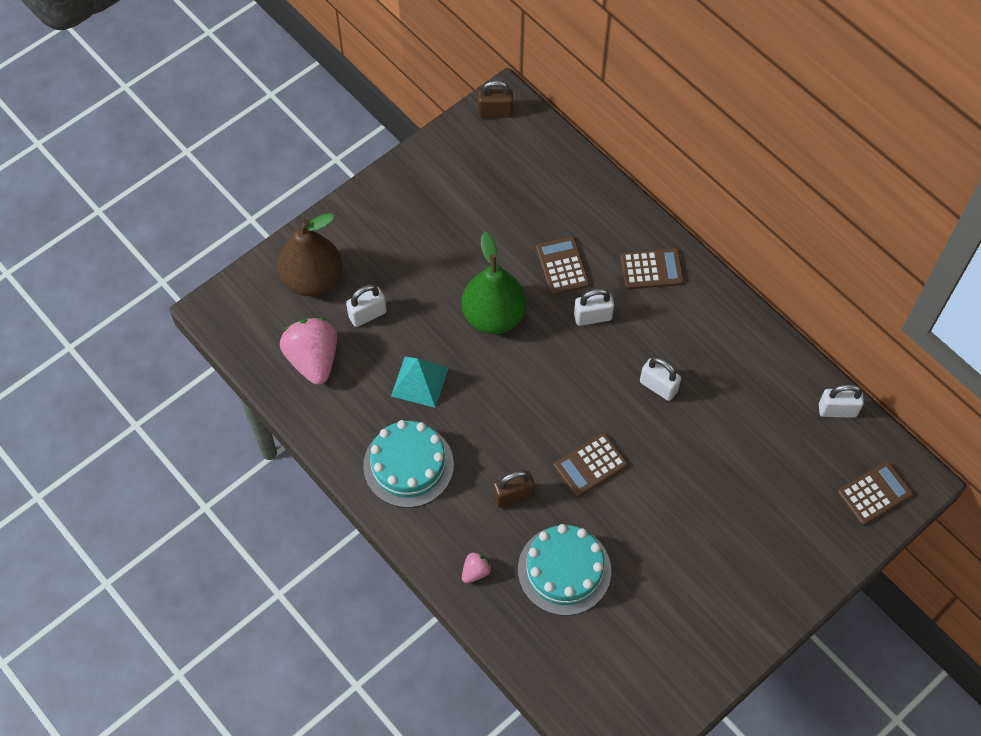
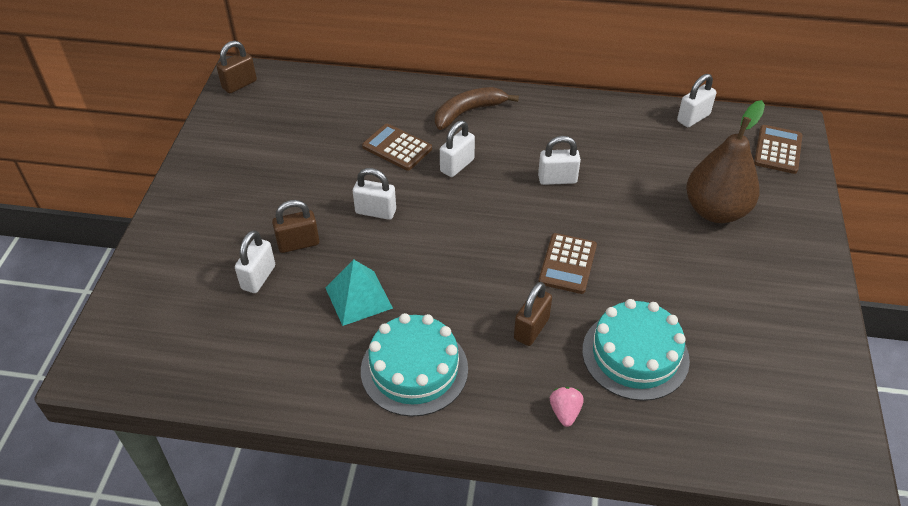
camera: 40 degrees left, 15 degrees down
(312, 279) = (177, 282): brown pear -> brown pear (715, 211)
(313, 359) = (237, 345): pink strawberry -> none
(416, 305) = (298, 244): none -> brown padlock
(494, 316) = (375, 212): green pear -> white padlock
(651, 269) = (468, 112): brown calculator -> brown banana

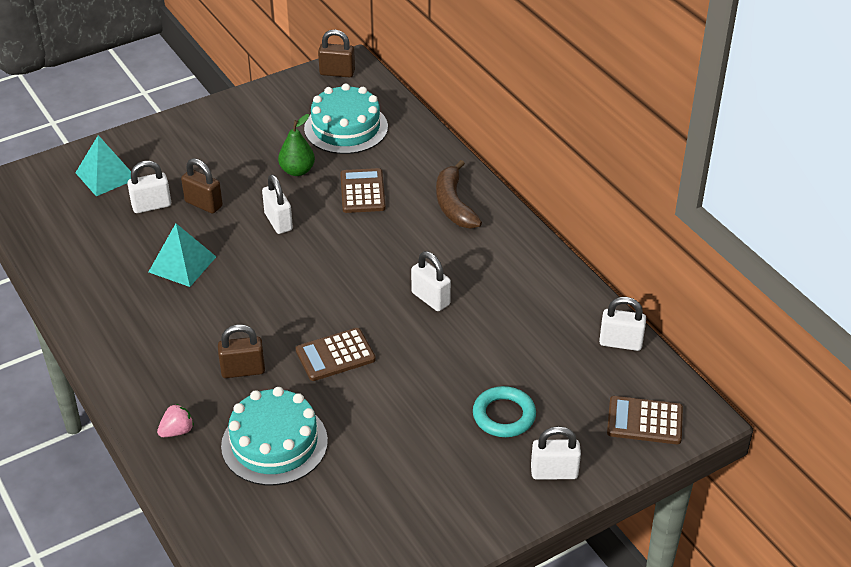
camera: 50 degrees right, 5 degrees down
(178, 286) = (106, 175): none -> turquoise pyramid
(327, 168) = (297, 171): none -> green pear
(414, 369) = (142, 330): turquoise cake -> turquoise cake (346, 128)
(457, 165) = (380, 234): white padlock -> white padlock (554, 472)
(468, 112) = (453, 204): brown banana -> brown banana turned 120 degrees counterclockwise
(715, 211) = (504, 415): brown pear -> turquoise ring
(777, 150) = (644, 421): brown calculator -> brown calculator turned 150 degrees counterclockwise

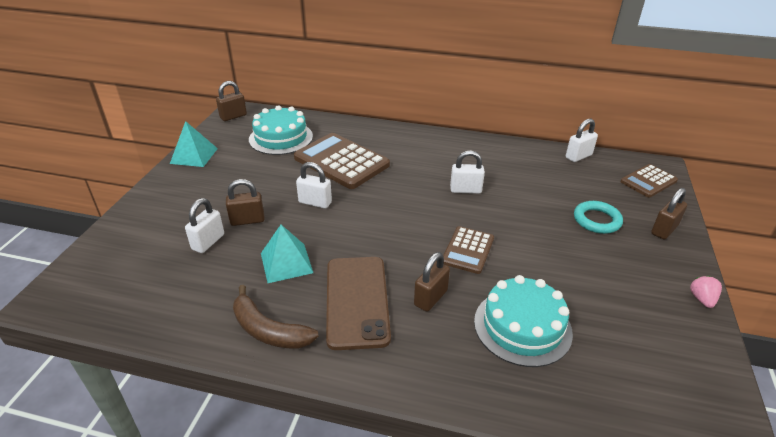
camera: 45 degrees left, 5 degrees down
(106, 175) = (141, 244): turquoise pyramid -> turquoise pyramid (194, 155)
(177, 431) = (453, 371): pink strawberry -> pink strawberry (702, 299)
(188, 332) = (357, 301): none -> brown phone
(297, 171) = (284, 171): green pear -> none
(362, 191) = (341, 161): brown calculator -> brown calculator, size x1.77
(453, 204) = (401, 142): brown banana -> brown banana (268, 330)
(554, 472) = (664, 230): white padlock -> brown padlock

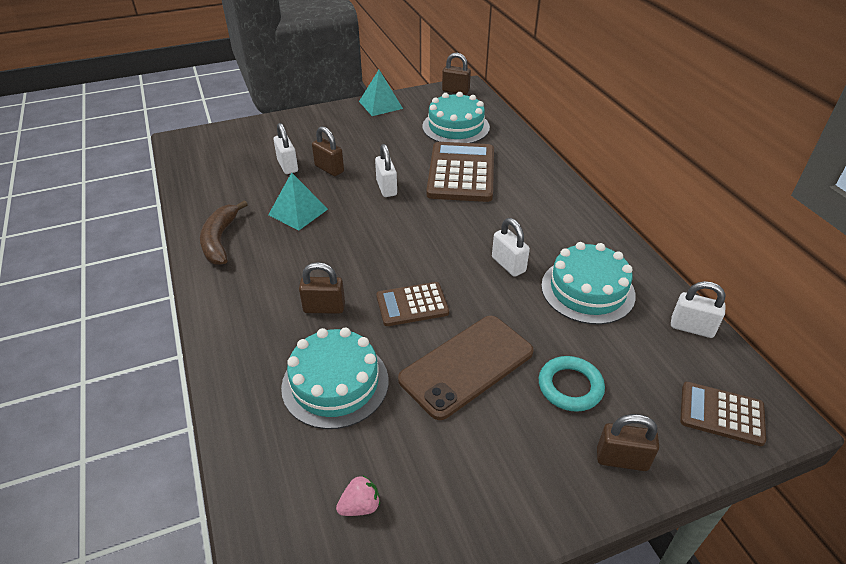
camera: 55 degrees right, 5 degrees up
(208, 242) = (287, 166): white padlock -> white padlock turned 75 degrees clockwise
(357, 301) = (285, 268): brown phone -> brown phone (467, 366)
(518, 173) = (587, 290): none -> turquoise cake
(702, 299) = (511, 533): pink strawberry -> pink strawberry (360, 506)

